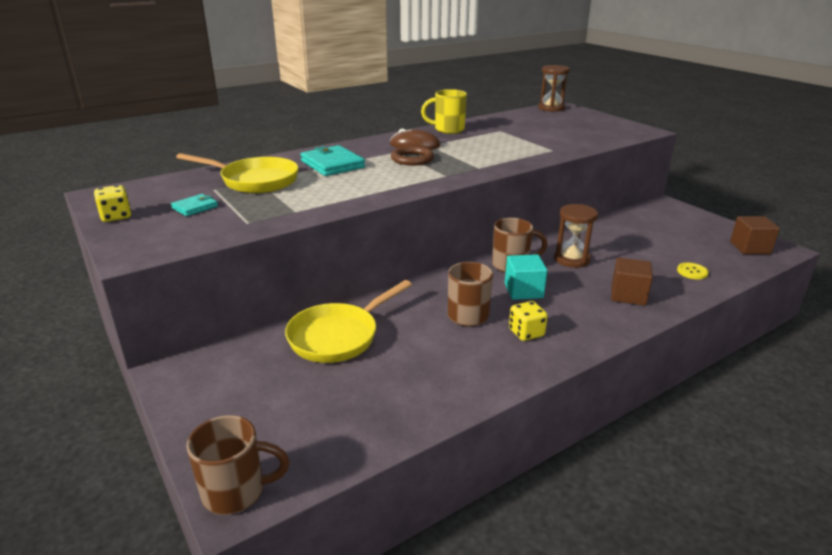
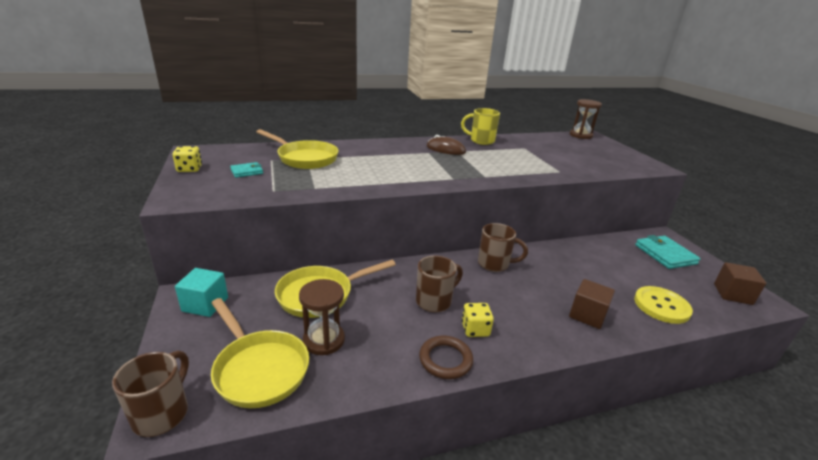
camera: 15 degrees right, 0 degrees up
(236, 492) = (162, 413): brown mug -> brown mug turned 90 degrees counterclockwise
(317, 423) = (259, 369): none -> yellow pan
(332, 164) = (371, 155): turquoise wallet -> turquoise wallet (665, 254)
(412, 159) = (435, 160): brown ring -> brown ring (445, 360)
(523, 291) = (493, 289): turquoise cube -> turquoise cube (205, 304)
(571, 259) = (550, 269): brown hourglass -> brown hourglass (324, 340)
(692, 272) = (661, 306): yellow button -> yellow button, size x1.88

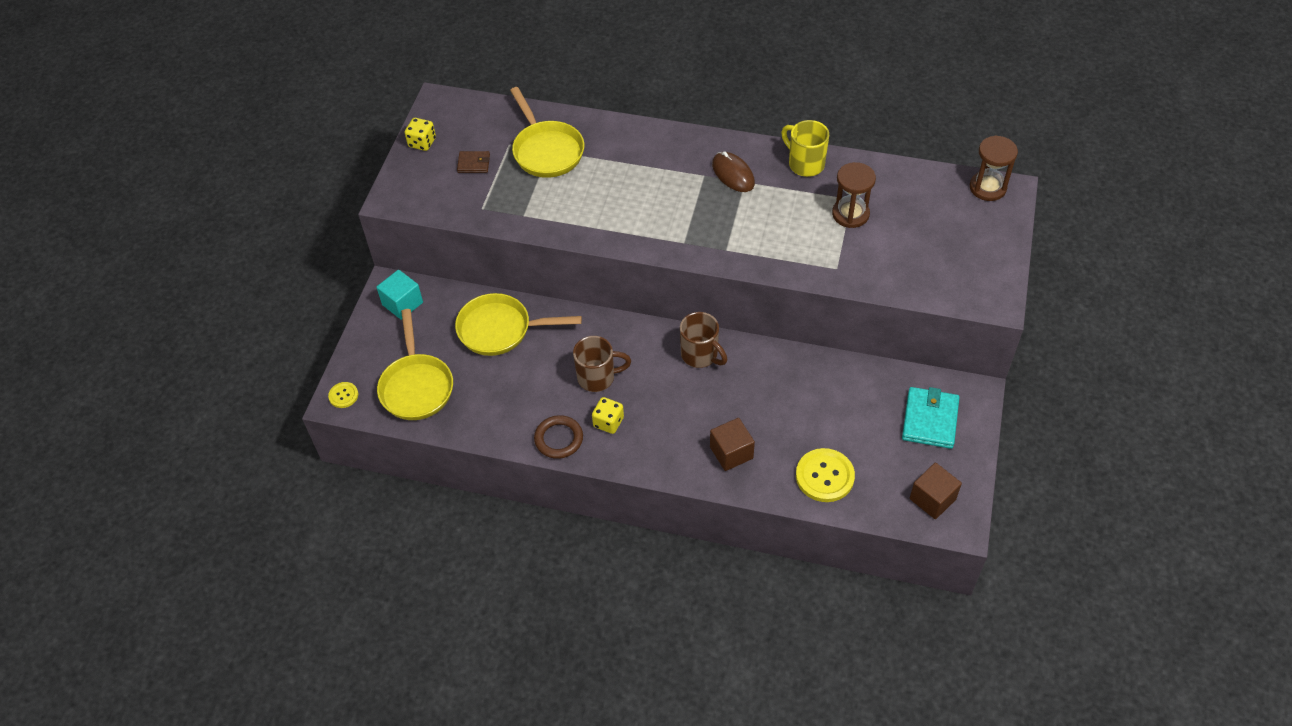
camera: 35 degrees right, 25 degrees up
(162, 413) = (343, 395): brown mug -> yellow button
(247, 171) = (474, 163): turquoise wallet -> brown wallet
(324, 340) = (476, 380): brown hourglass -> brown hourglass (850, 214)

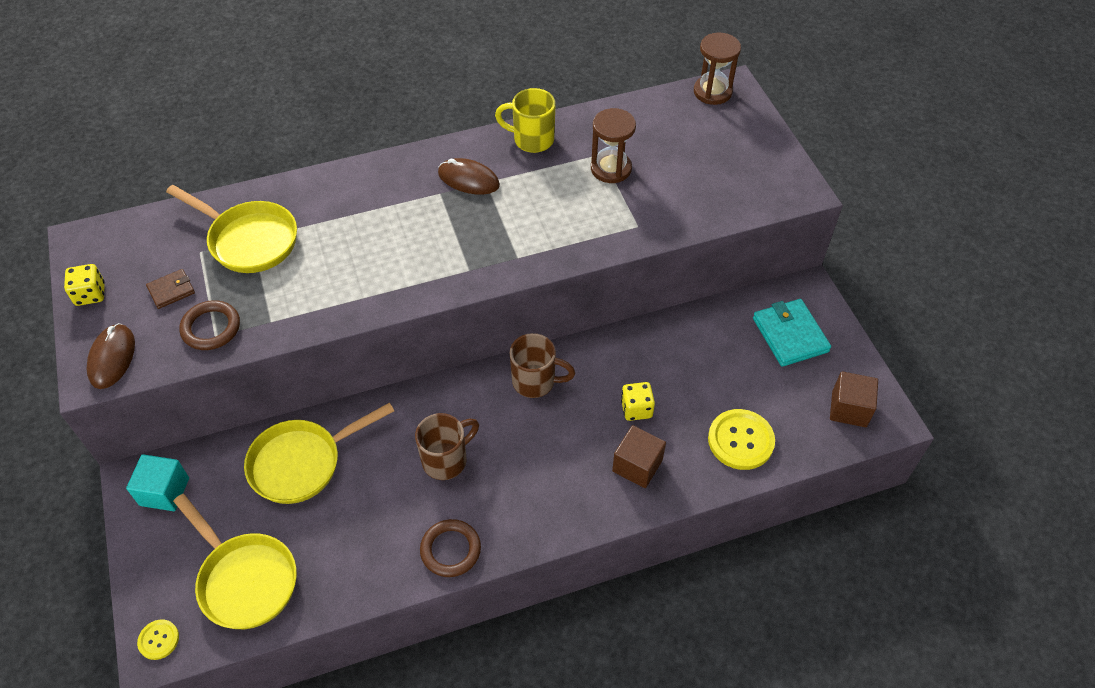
camera: 35 degrees left, 0 degrees up
(409, 193) = (112, 358): none -> brown mouse
(482, 202) = (211, 328): none -> brown ring
(608, 422) = (491, 502): yellow dice -> yellow dice (636, 409)

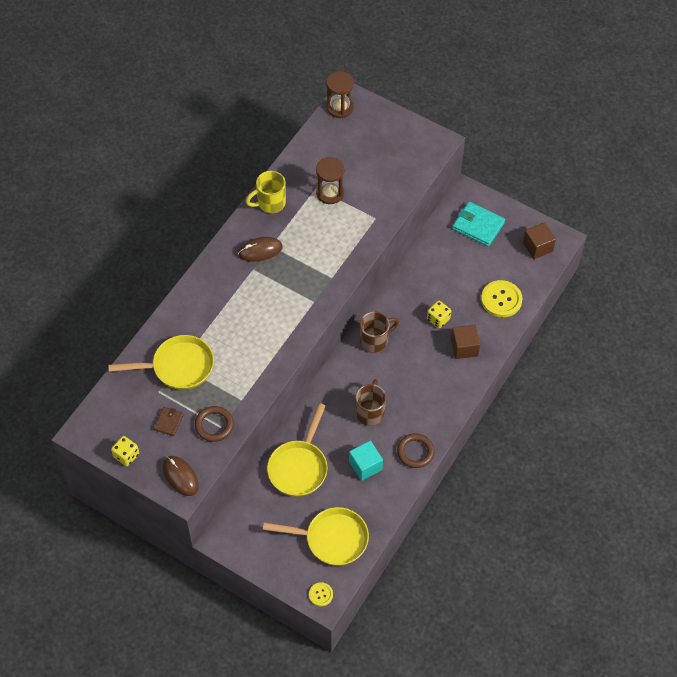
camera: 40 degrees left, 5 degrees up
(164, 491) = (244, 533): turquoise cube -> turquoise cube (365, 466)

